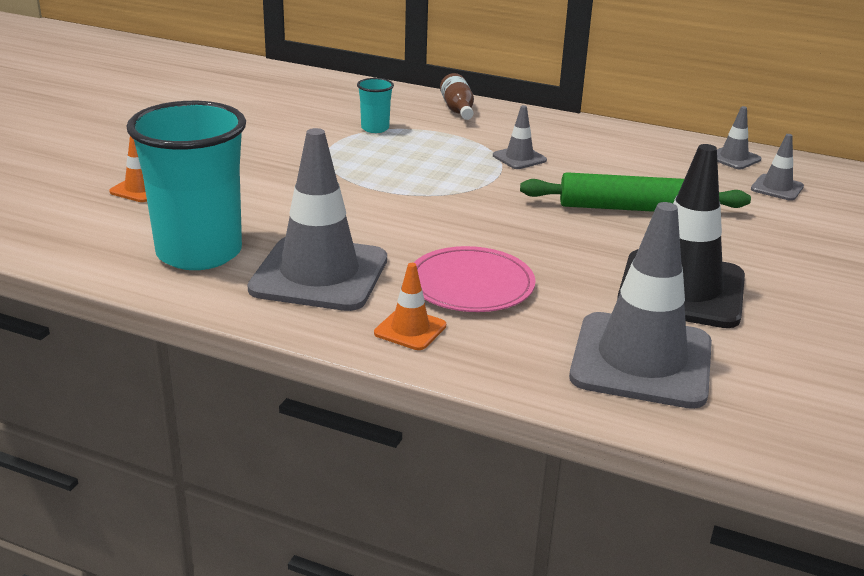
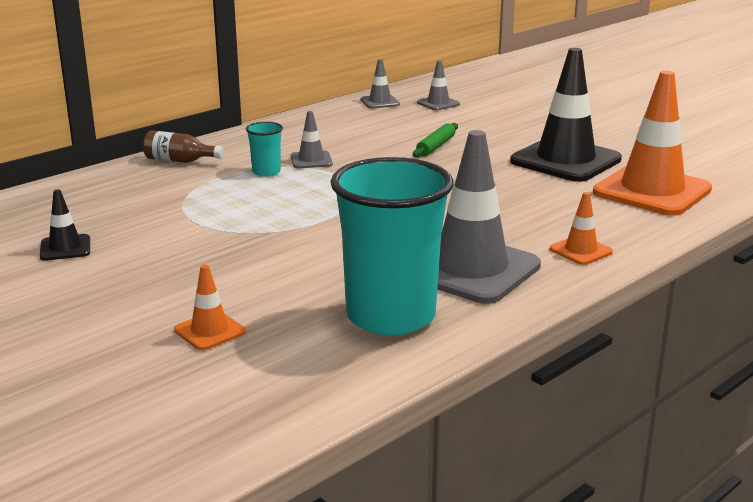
camera: 65 degrees left, 5 degrees down
(251, 114) = (65, 248): none -> black traffic cone
(375, 128) = (181, 199): turquoise cup -> turquoise cup (266, 172)
(471, 284) = (522, 218): pink plate -> none
(632, 208) = (435, 146): green rolling pin -> green rolling pin, size x0.54
(641, 360) = (652, 191): grey traffic cone -> orange traffic cone

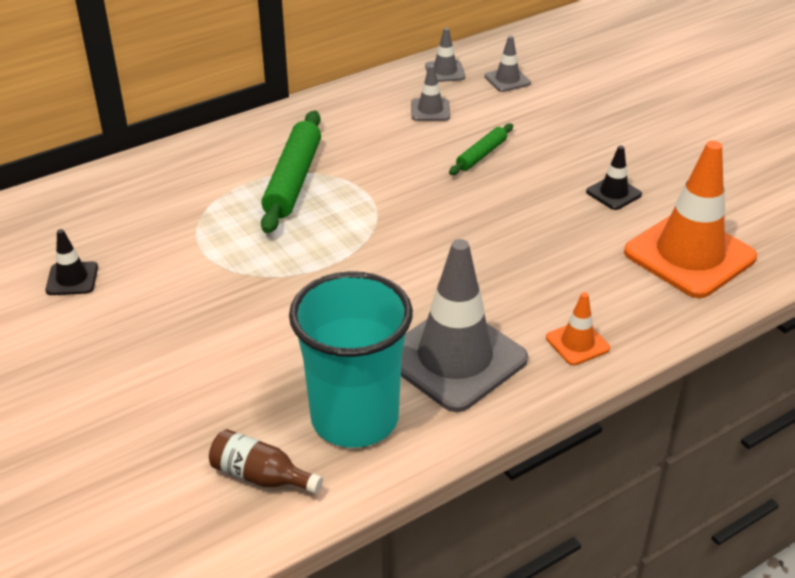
camera: 10 degrees right, 15 degrees up
(180, 161) = (211, 153): brown bottle -> brown bottle (261, 476)
(209, 331) = (179, 417): orange traffic cone -> none
(266, 172) = (293, 180): turquoise cup -> green rolling pin
(311, 160) = (344, 166): grey traffic cone -> grey traffic cone (430, 110)
(565, 160) = (613, 193): black traffic cone -> black traffic cone, size x0.45

